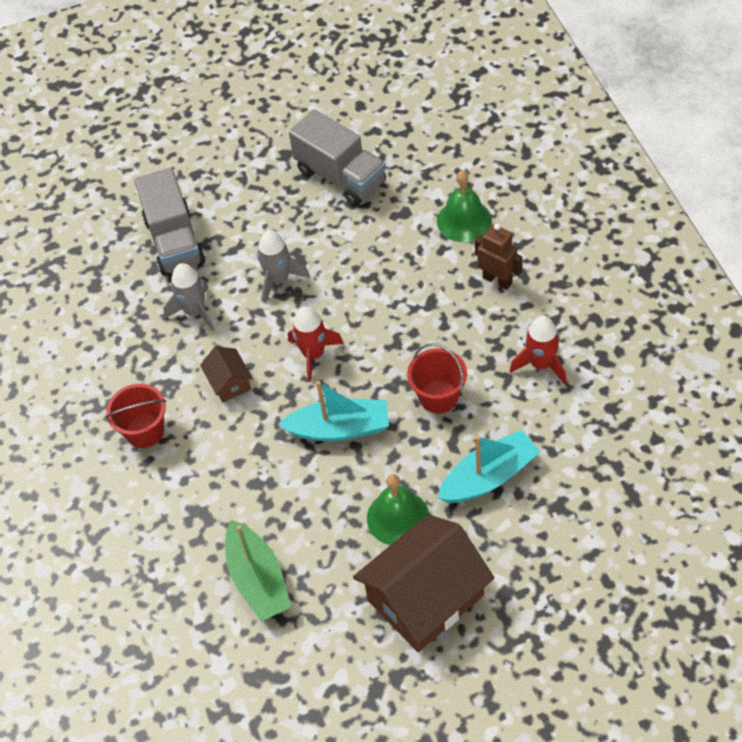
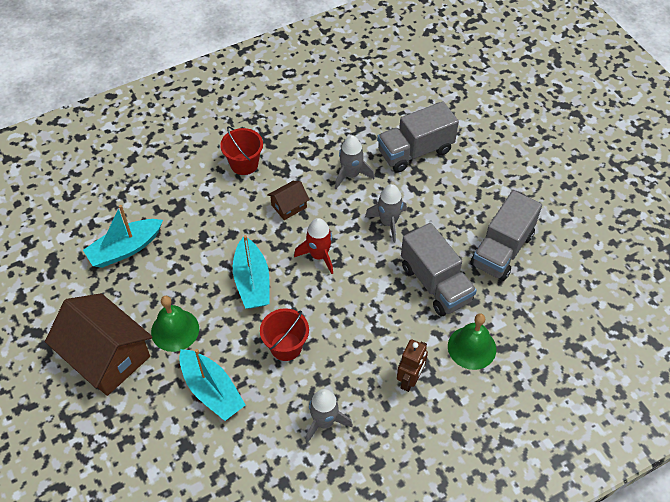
camera: 75 degrees right, 0 degrees up
(258, 579) = (125, 249): green boat -> turquoise boat
(375, 243) = (435, 283): none -> grey truck
(541, 364) = (324, 422): red rocket -> grey rocket

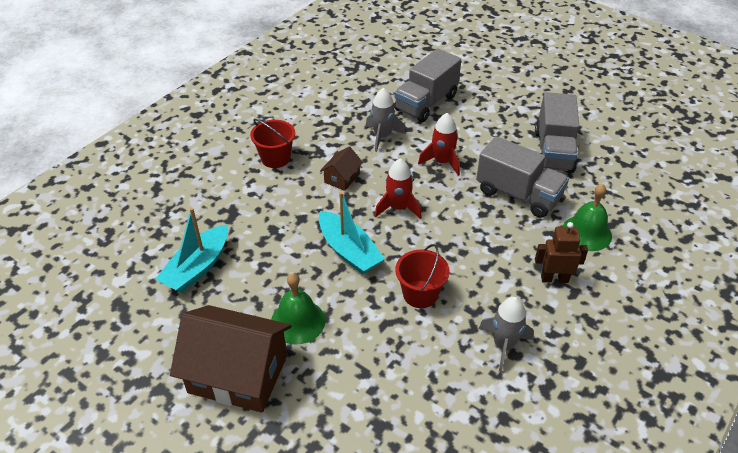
camera: 25 degrees left, 10 degrees down
(211, 390) = (373, 362): turquoise boat -> none
(388, 222) = (442, 162): grey rocket -> red rocket
(410, 380) = (554, 279): brown robot -> brown robot turned 90 degrees counterclockwise

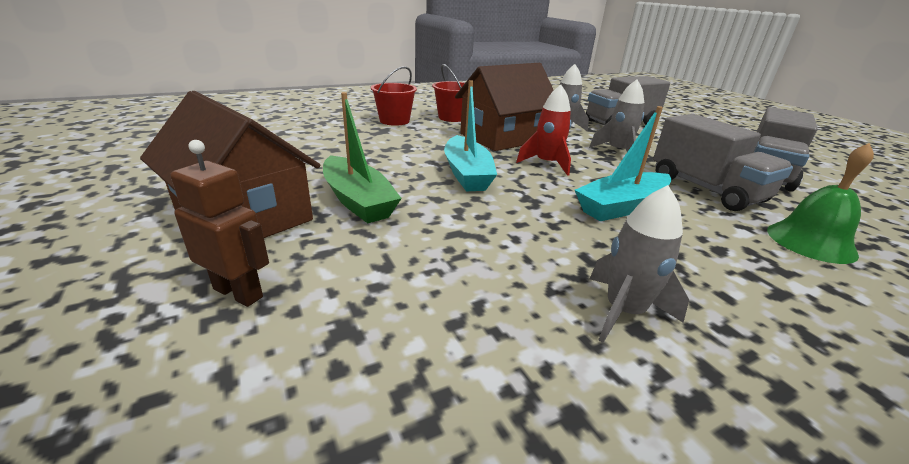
camera: 25 degrees right, 15 degrees down
(197, 267) = (313, 146): turquoise boat -> turquoise boat (621, 207)
(298, 321) = (358, 200): green bell -> green boat
(342, 178) = (502, 137): brown house -> brown house, size x2.18
(420, 294) = (524, 224): red bucket -> red bucket (394, 121)
(442, 162) = (617, 151): red rocket -> grey rocket
(554, 279) = (744, 268): brown robot -> brown robot (238, 292)

